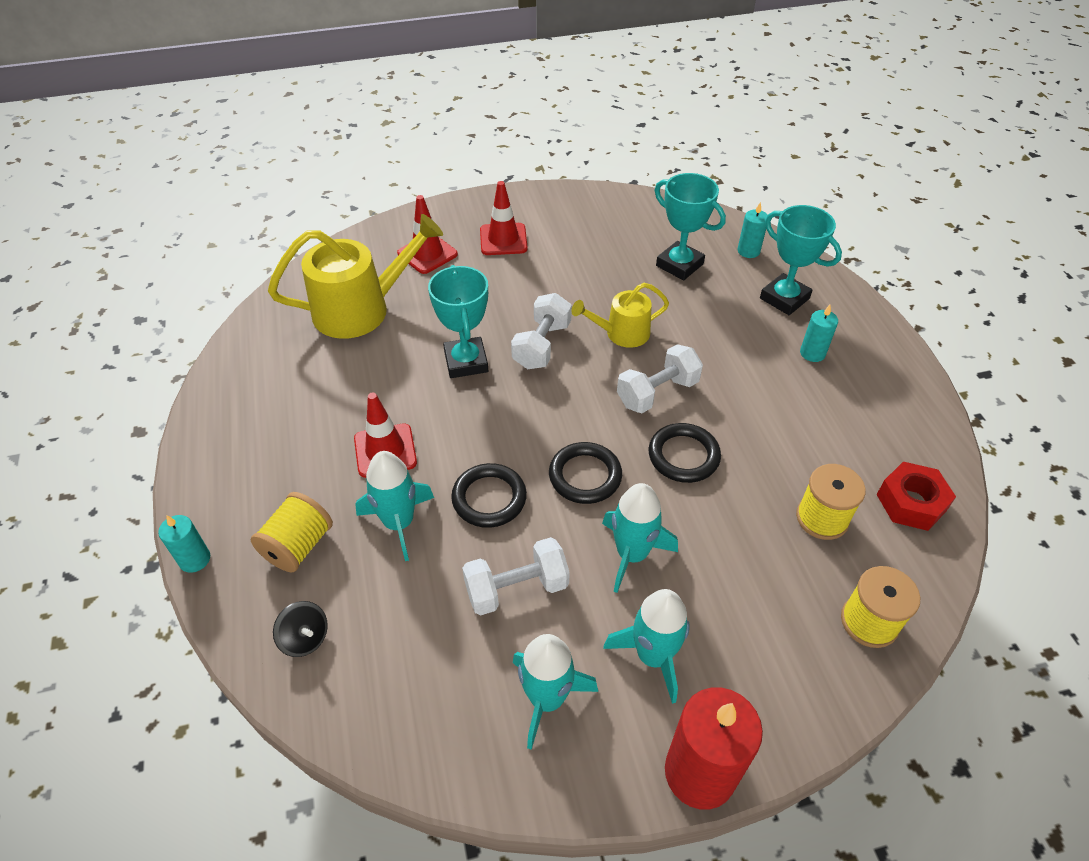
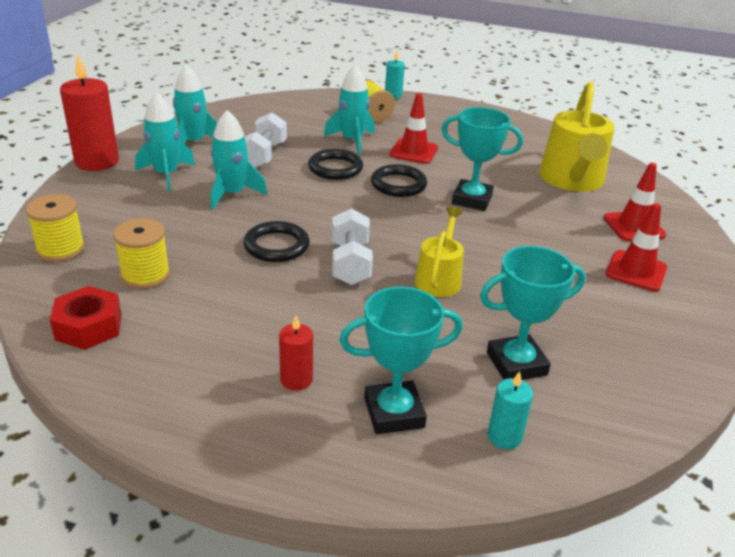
camera: 120 degrees right, 15 degrees down
(305, 638) = (312, 105): black spinning top -> none
(542, 345) = (460, 235): white dumbbell -> none
(585, 476) = (310, 203): black ring -> black ring (398, 184)
(812, 353) = (296, 380): turquoise candle -> red candle

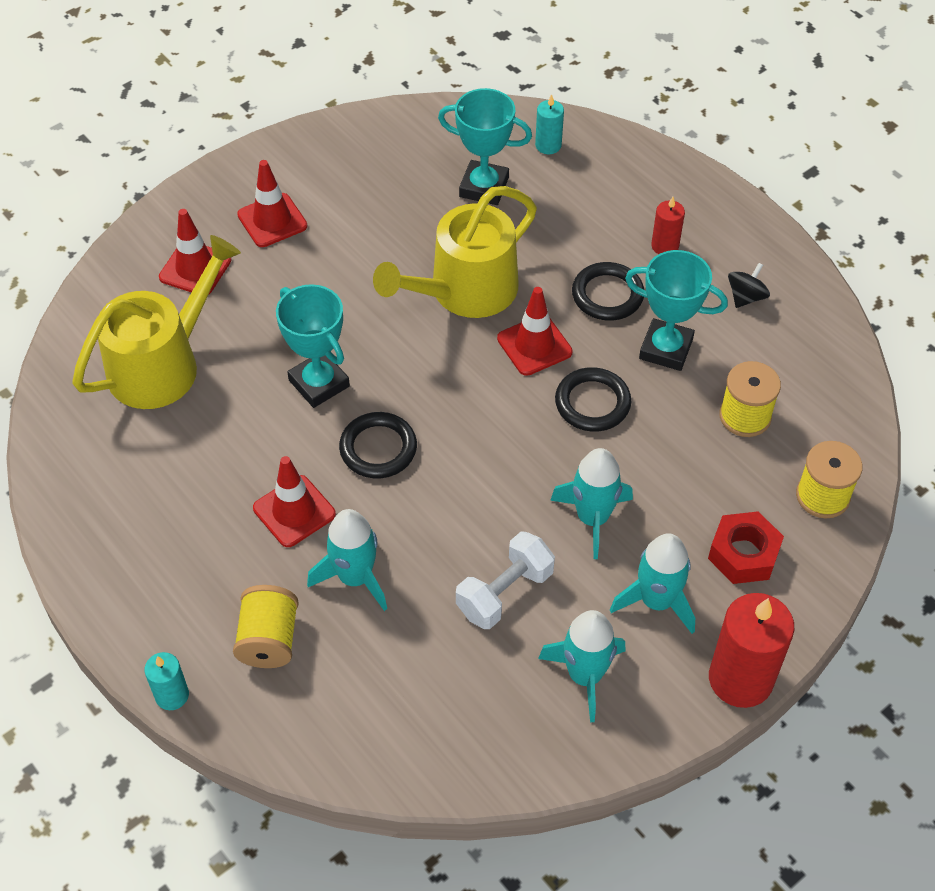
camera: 145 degrees left, 20 degrees up
(89, 326) = (815, 370): red nut -> red nut (743, 554)
(184, 363) = (746, 297): none -> black spinning top
(335, 168) = (429, 518): black ring -> black ring (607, 295)
(350, 264) = (534, 345): white dumbbell -> red traffic cone
(394, 413) = (610, 191): turquoise trophy -> turquoise trophy (666, 349)
(439, 278) = (465, 291): yellow watering can -> yellow watering can, size x1.75

